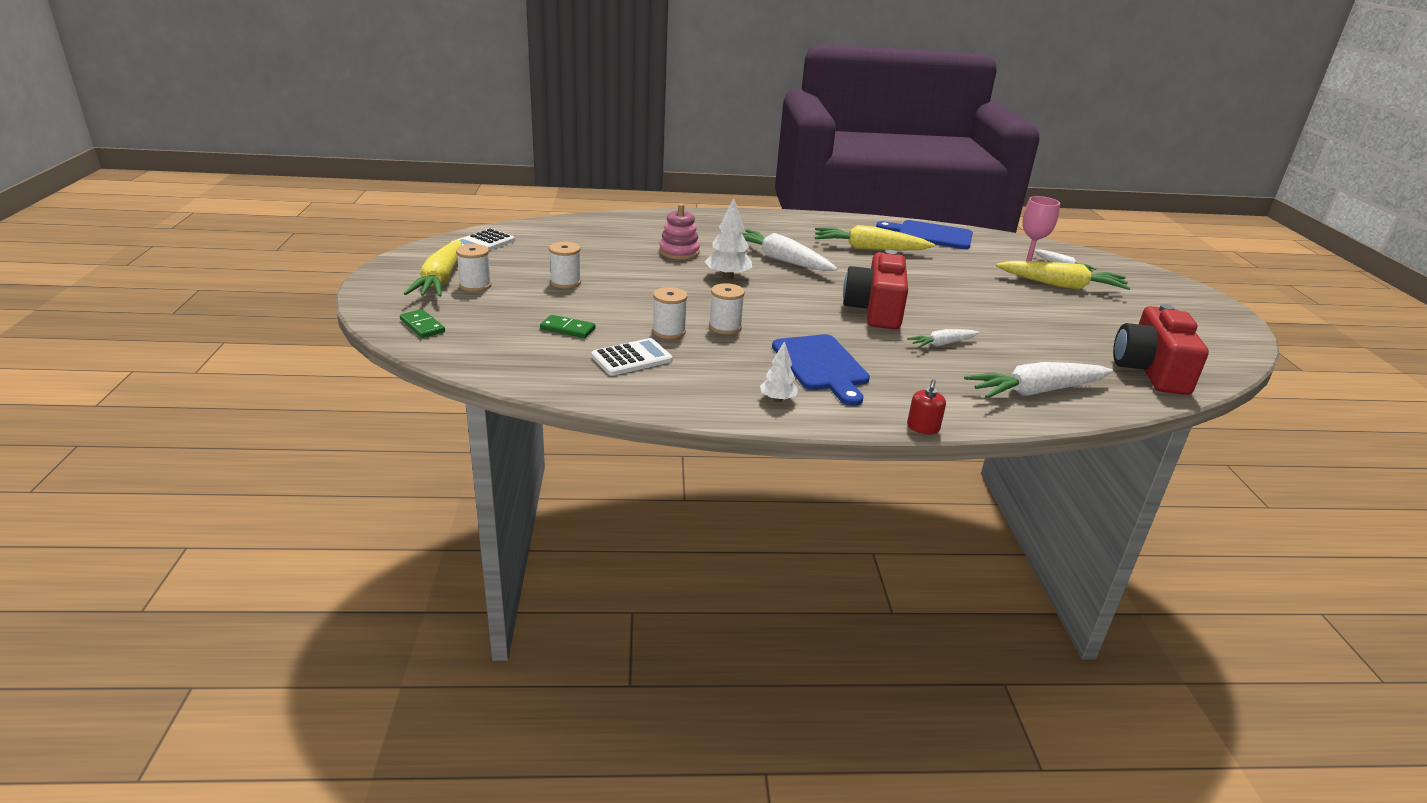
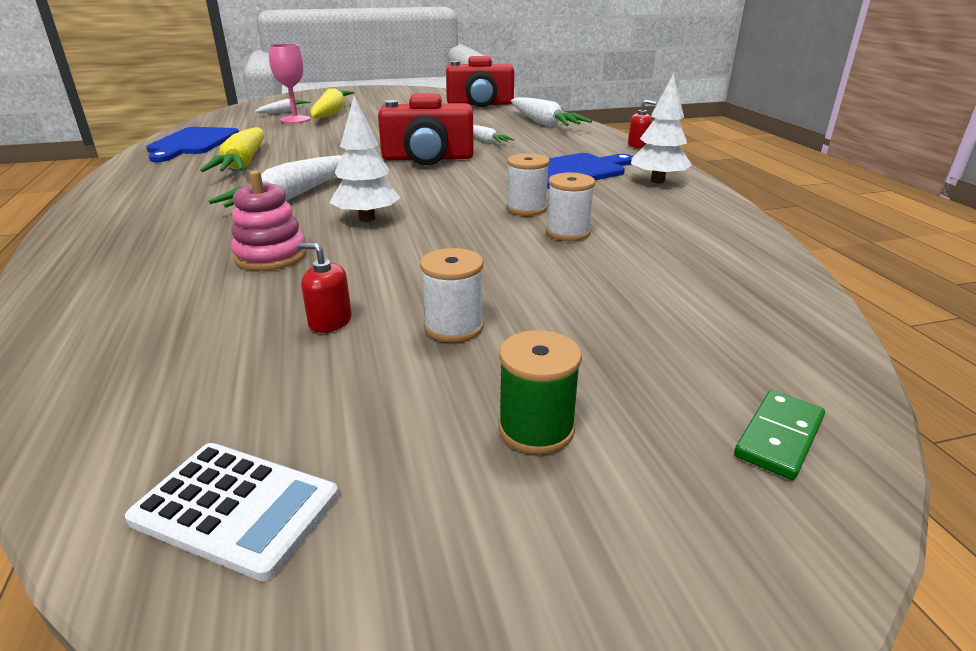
camera: 100 degrees left, 0 degrees up
(441, 280) = (539, 498): yellow carrot -> none
(475, 285) = (536, 429): white spool -> green spool
(568, 329) = (627, 292): green domino -> none
(592, 260) = (330, 321): none -> red soap dispenser
(631, 358) = (659, 242): white calculator -> none
(777, 399) = (657, 181): white tree -> white tree, size x1.61

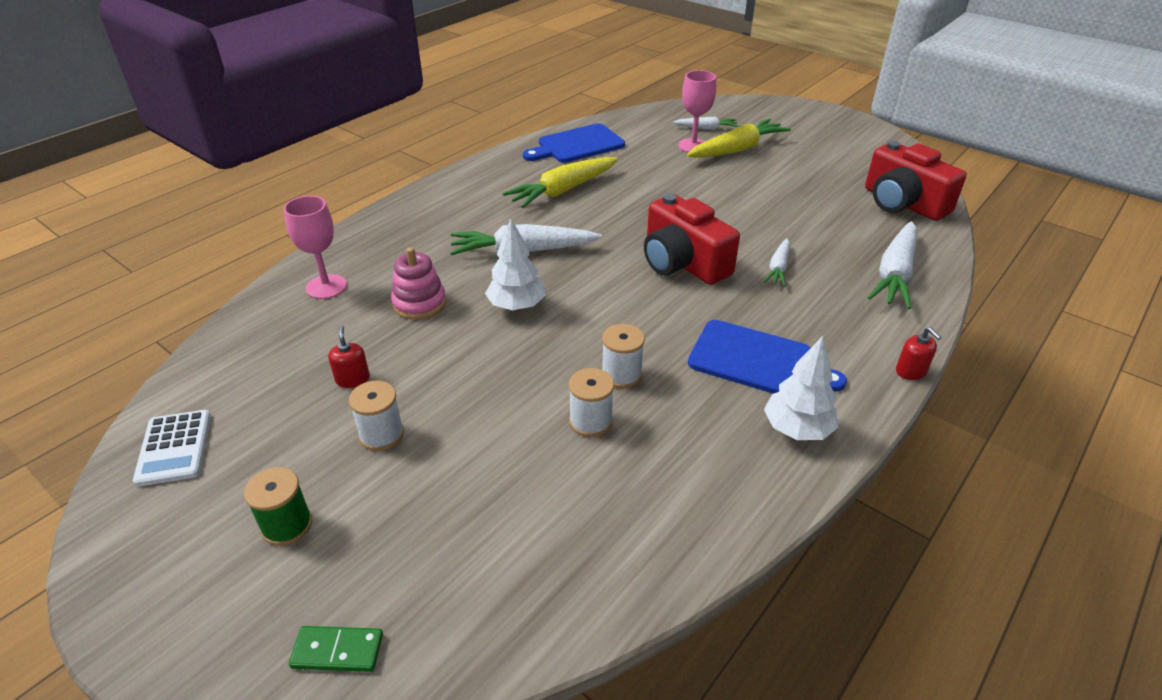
camera: 55 degrees right, 10 degrees up
(120, 297) = (326, 287): none -> pink goblet

